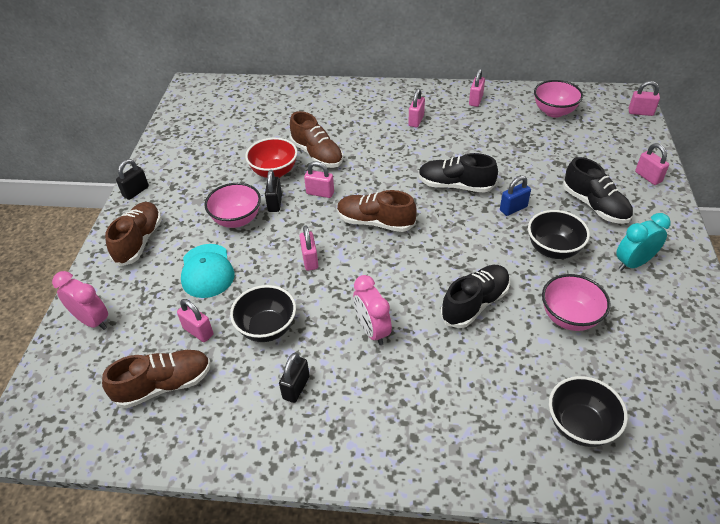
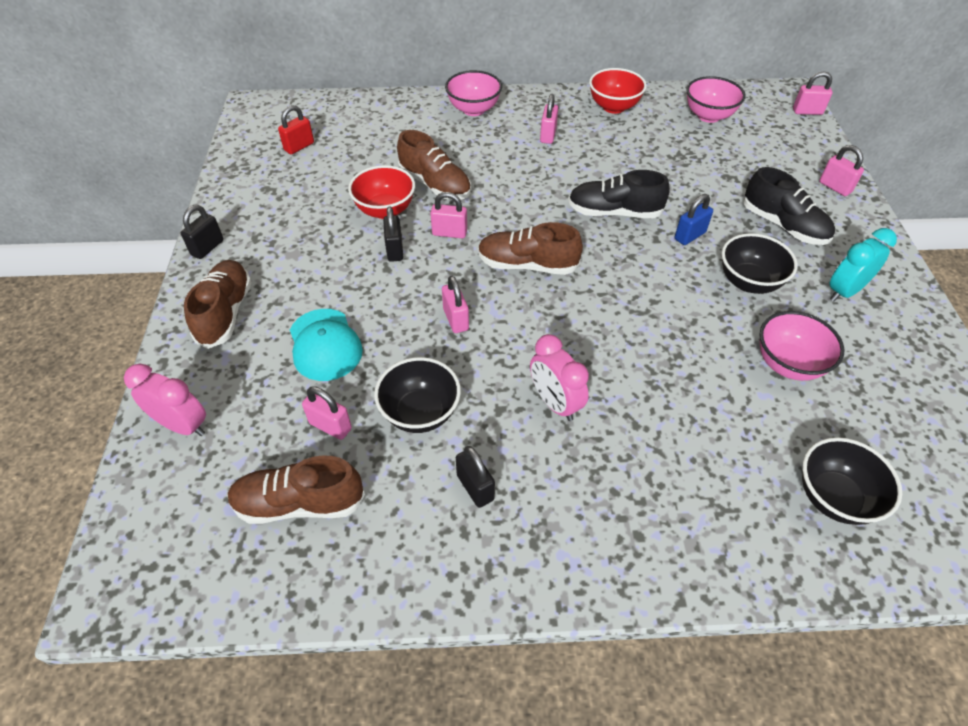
camera: 10 degrees left, 5 degrees up
(164, 385) = (299, 503): brown shoe -> brown shoe turned 150 degrees counterclockwise
(219, 119) = (299, 146): none -> red padlock
(237, 220) = (350, 275): pink bowl -> pink bowl (473, 109)
(296, 387) = (475, 487): black padlock -> black padlock turned 45 degrees counterclockwise
(475, 100) = (613, 107): pink padlock -> red bowl
(475, 304) = (672, 357): black shoe -> none

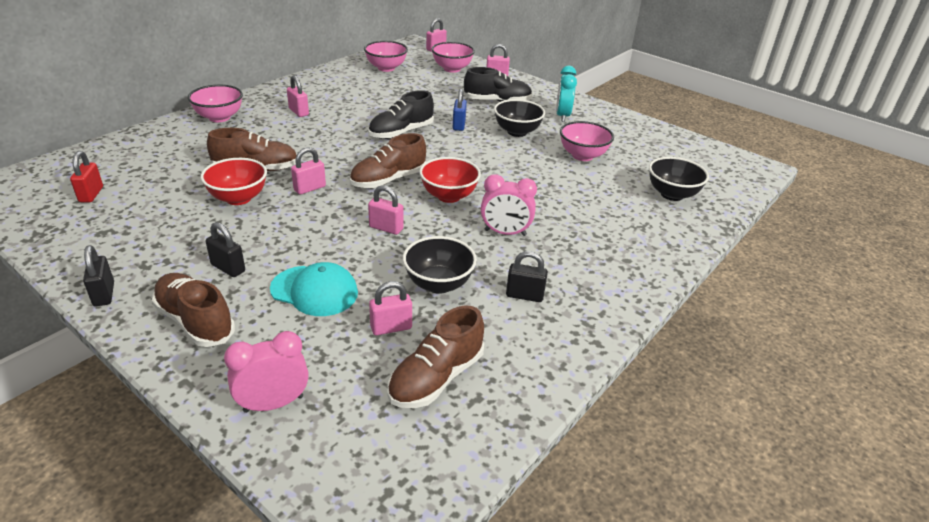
camera: 50 degrees left, 15 degrees down
(395, 250) = (283, 215): black padlock -> black padlock (228, 268)
(613, 107) = (321, 83): red bowl -> red bowl (449, 196)
(788, 151) = (452, 69): none -> pink bowl

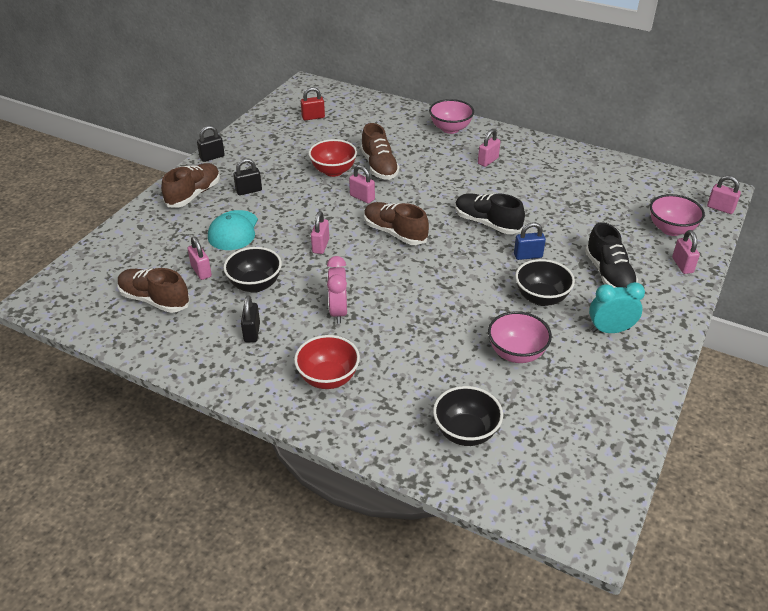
camera: 80 degrees right, 5 degrees up
(228, 268) = (249, 190): black padlock -> black padlock turned 45 degrees clockwise
(273, 404) = (128, 241): pink clock -> none
(386, 68) = (629, 186): pink bowl -> none
(449, 196) = (384, 270): red bowl -> red bowl (328, 378)

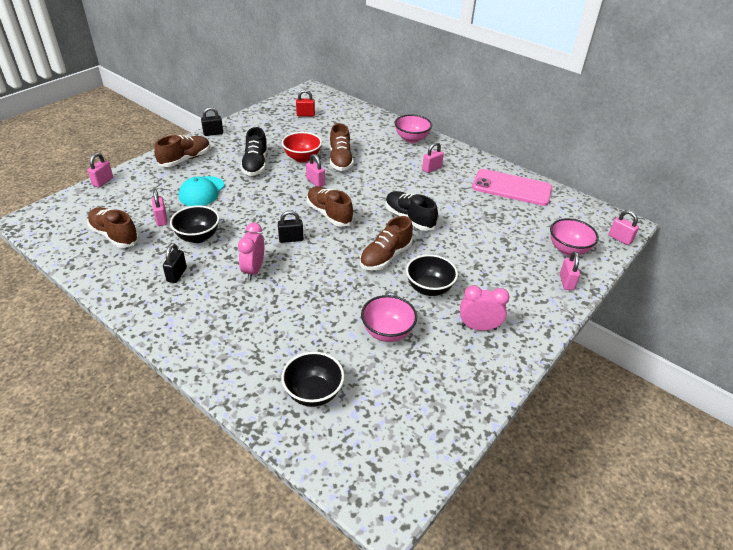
camera: 10 degrees right, 0 degrees up
(249, 190) = (229, 163): black padlock -> black padlock (291, 239)
(320, 246) = (264, 215): pink padlock -> pink padlock (103, 181)
(328, 378) = (219, 324): red bowl -> none
(479, 271) = (385, 257): none -> brown shoe
(528, 256) = (432, 251): blue padlock -> none
(585, 169) = (511, 188): none -> pink phone
(608, 274) = (497, 279): black shoe -> black shoe (255, 164)
(610, 330) = (478, 327): turquoise clock -> pink clock

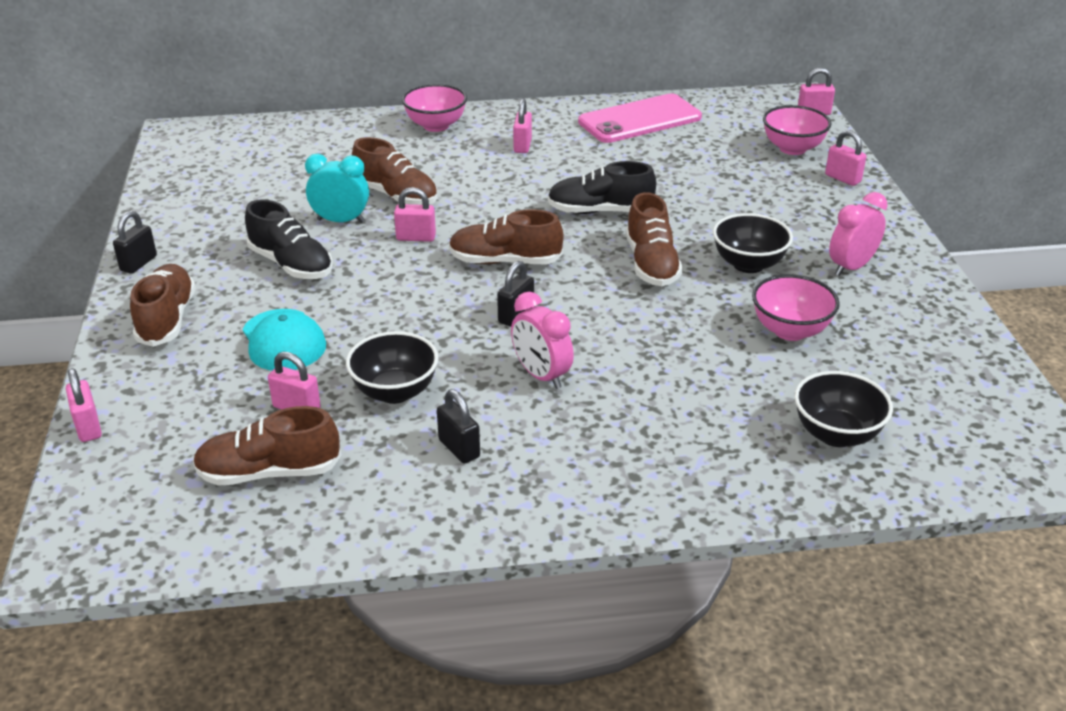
camera: 45 degrees left, 5 degrees down
(302, 158) = (341, 221): red bowl -> turquoise clock
(305, 115) = (235, 168): red padlock -> none

